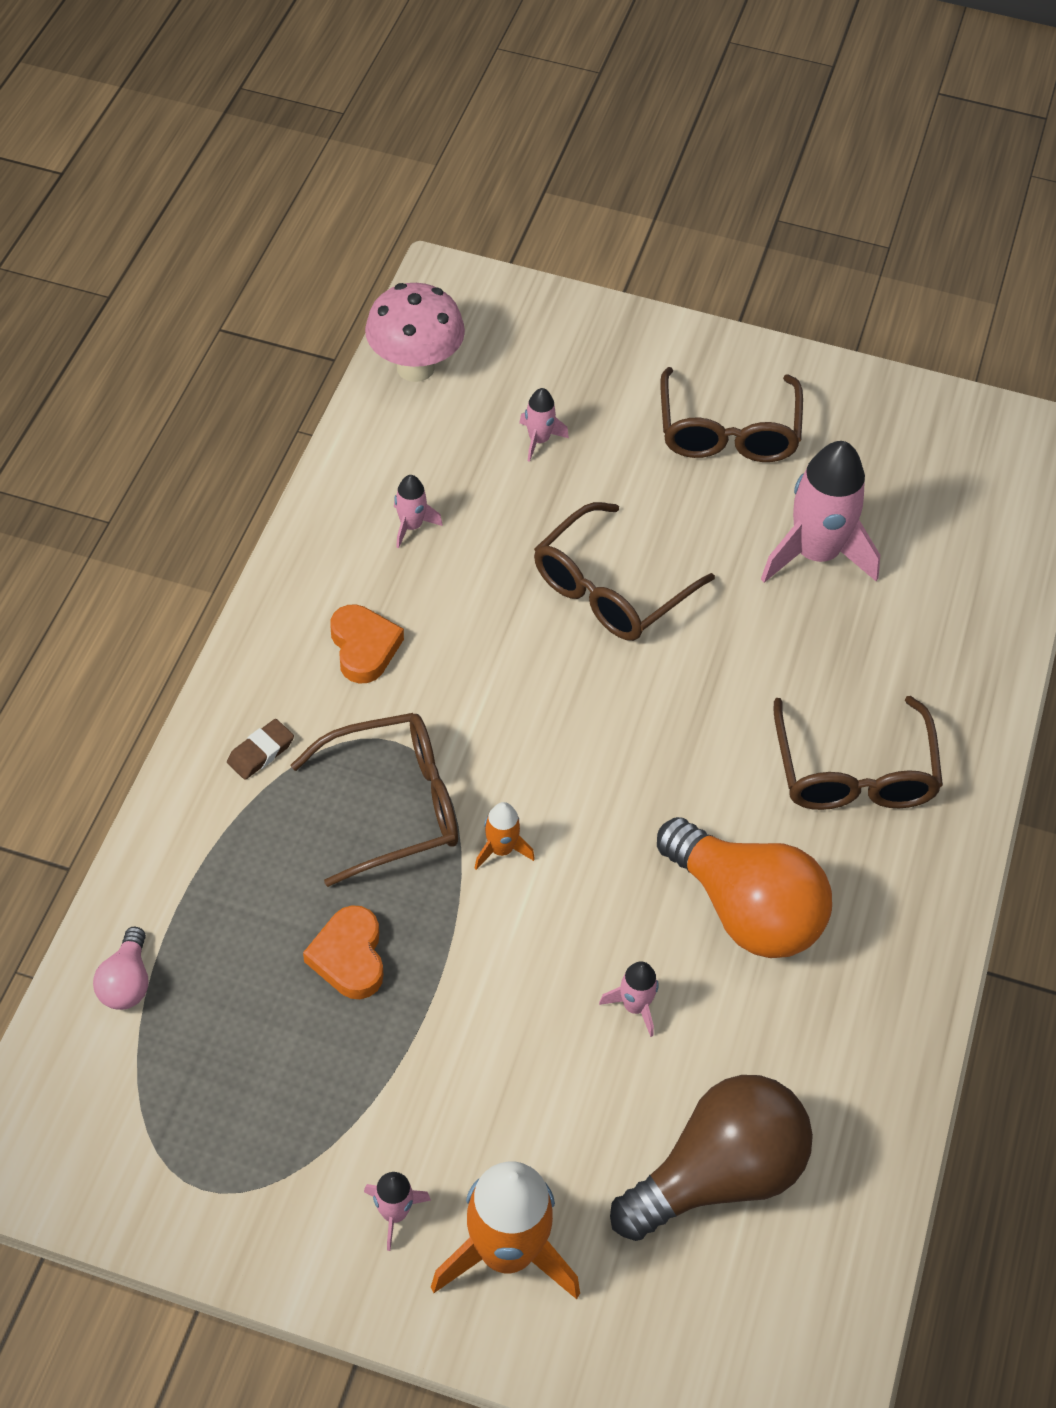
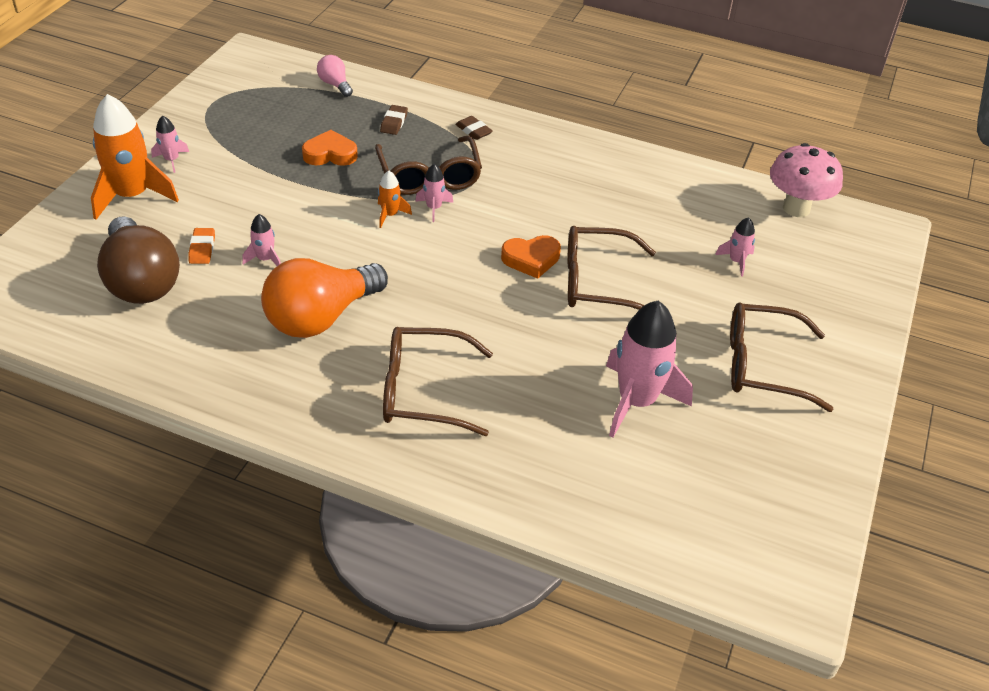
camera: 95 degrees right, 10 degrees down
(127, 982) = (335, 84): pink light bulb -> pink light bulb turned 45 degrees clockwise
(246, 871) = (394, 123): none -> brown eraser
(364, 647) = (548, 172): orange heart -> orange heart (531, 259)
(411, 526) = (649, 197): pink rocket -> pink rocket (434, 208)
(610, 589) = (597, 283): brown glasses -> brown glasses turned 45 degrees counterclockwise
(626, 1103) = (202, 249): none -> orange eraser

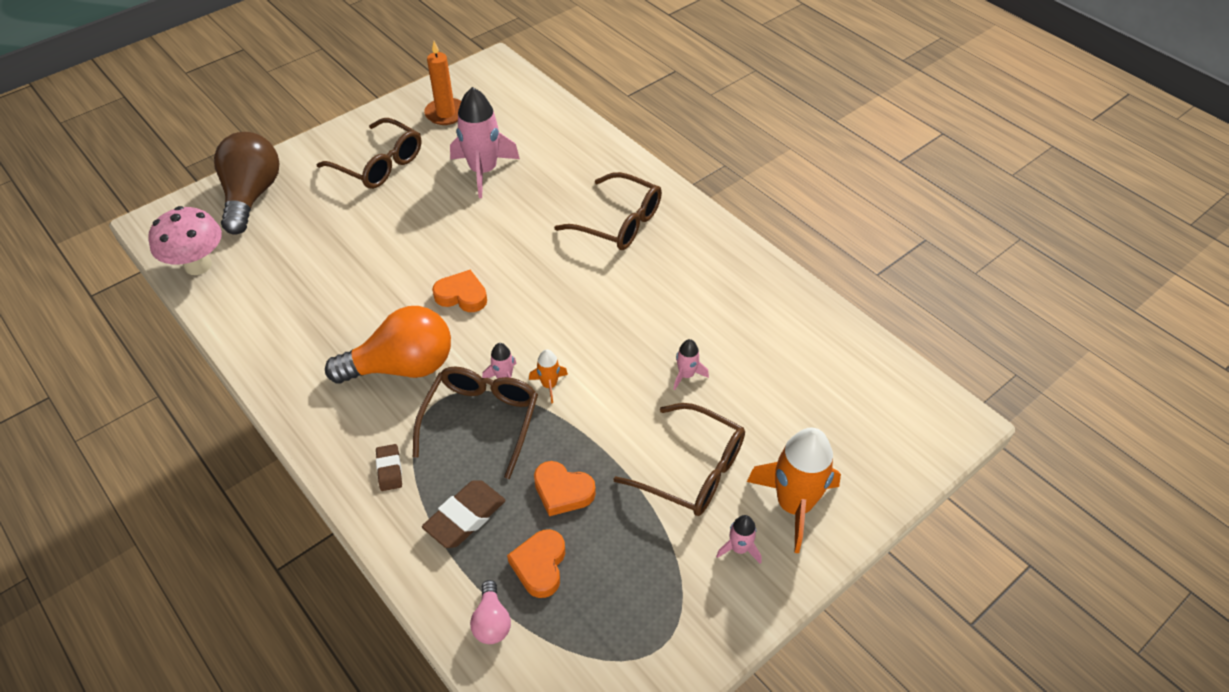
camera: 150 degrees left, 5 degrees up
(141, 281) = (803, 389): brown light bulb -> brown light bulb (252, 196)
(202, 249) = (739, 407): orange eraser -> none
(320, 115) = (540, 565): none -> orange heart
(321, 317) = (663, 302): orange light bulb -> orange light bulb (402, 367)
(394, 123) = (465, 517): brown eraser -> brown eraser, size x1.66
(597, 283) = (429, 257): brown glasses -> brown glasses (692, 470)
(736, 261) = (305, 238): pink rocket -> none
(767, 470) = (446, 113): none -> orange candle

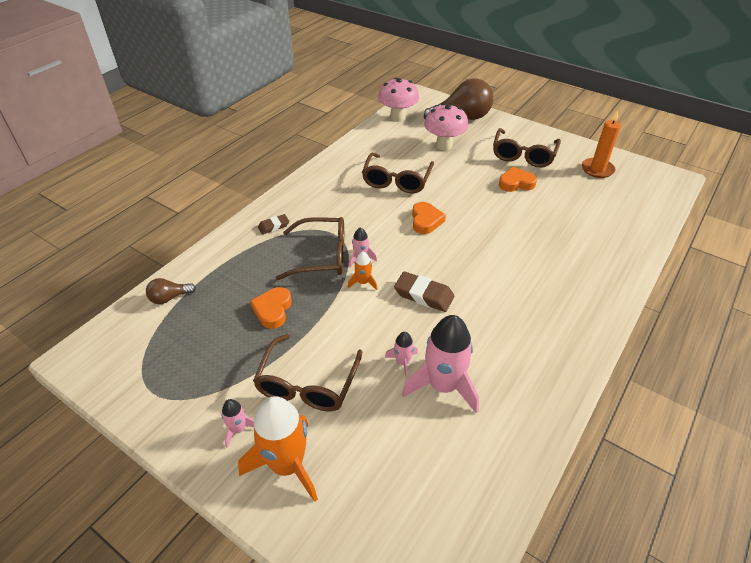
camera: 75 degrees right, 5 degrees down
(307, 233) = (444, 145): none -> pink mushroom
(402, 367) = (354, 211): orange light bulb -> none
(465, 517) = (244, 267): brown eraser -> brown eraser (423, 295)
(483, 171) = (552, 201): pink rocket -> pink rocket (443, 386)
(492, 622) = (169, 298): pink light bulb -> brown light bulb
(540, 565) = (212, 311): orange heart -> orange heart (516, 183)
(619, 222) = (549, 286): brown glasses -> brown glasses (396, 180)

